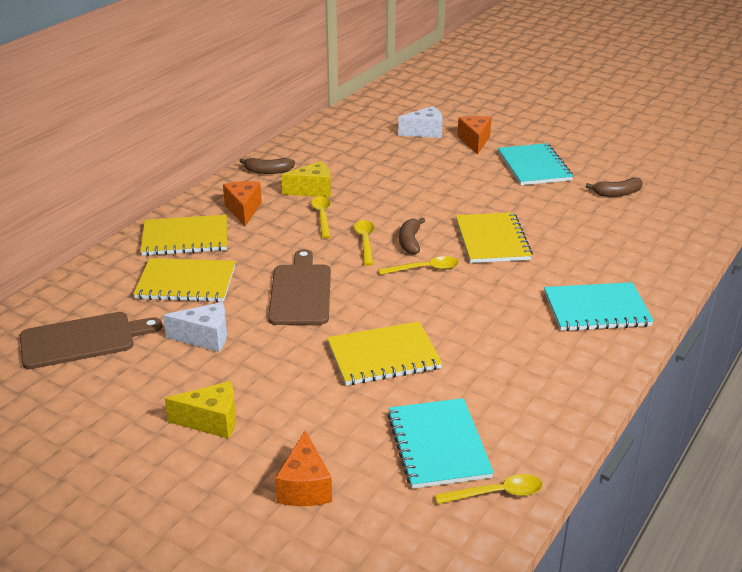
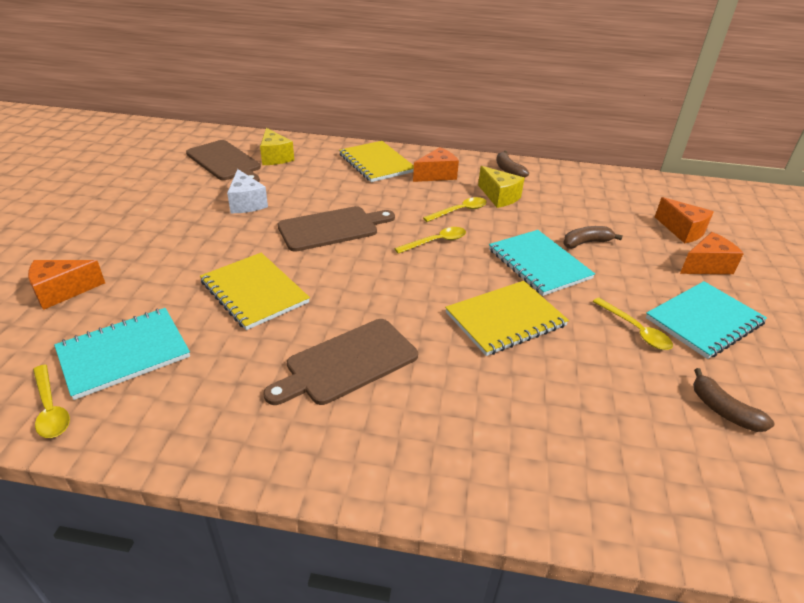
camera: 65 degrees right, 5 degrees up
(186, 283) = (315, 178): yellow notebook -> none
(211, 421) = (141, 231): yellow cheese -> yellow cheese (275, 157)
(410, 242) = (456, 267): brown banana -> brown banana (586, 243)
(424, 269) = (413, 285): yellow spoon -> yellow spoon (635, 330)
(425, 132) = (682, 231): white cheese -> orange cheese
(509, 323) = (347, 363): none -> brown cutting board
(596, 309) = (416, 434): turquoise notebook -> turquoise notebook (539, 264)

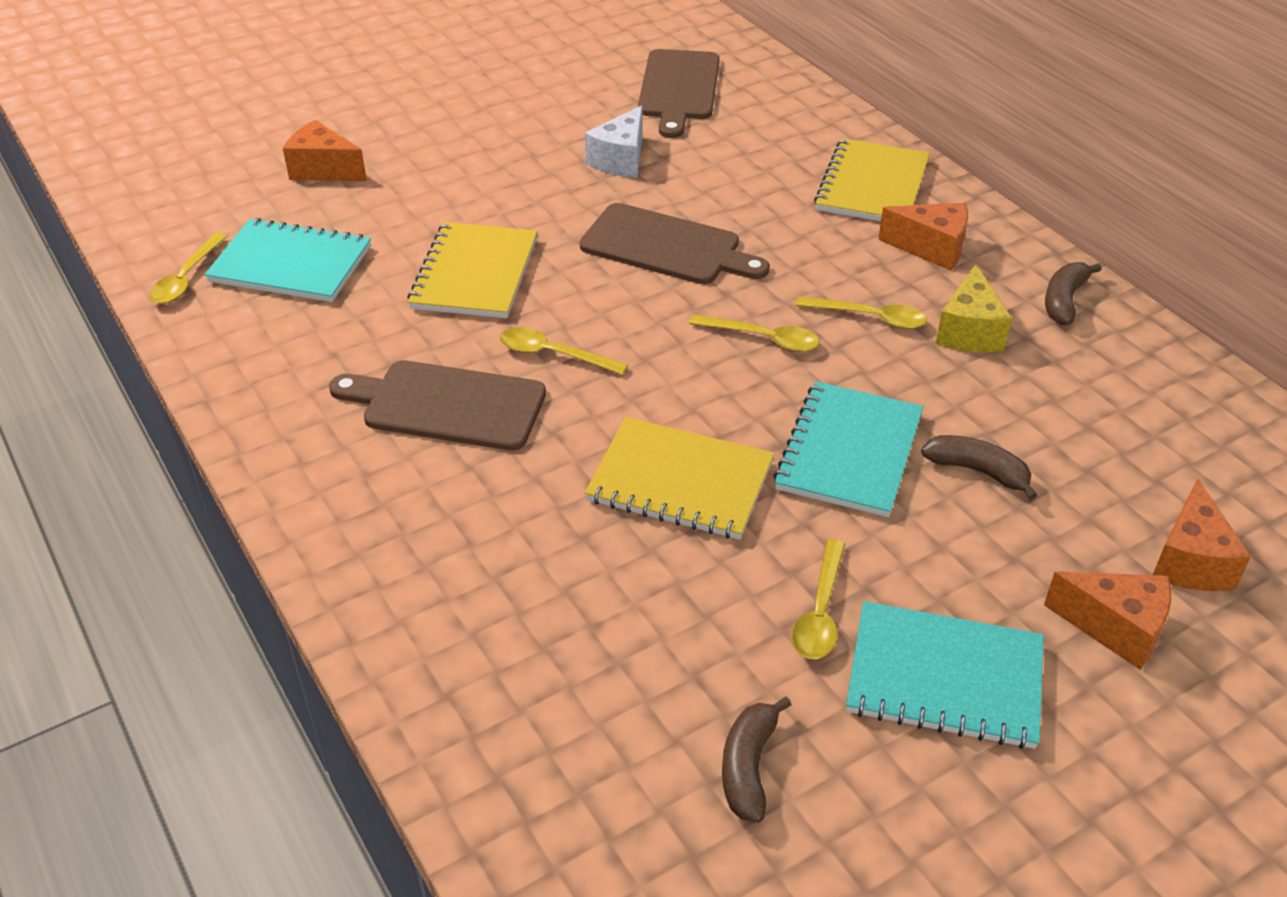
camera: 50 degrees right, 5 degrees up
(275, 157) = (749, 110): yellow cheese -> none
(359, 304) = (553, 354): none -> yellow spoon

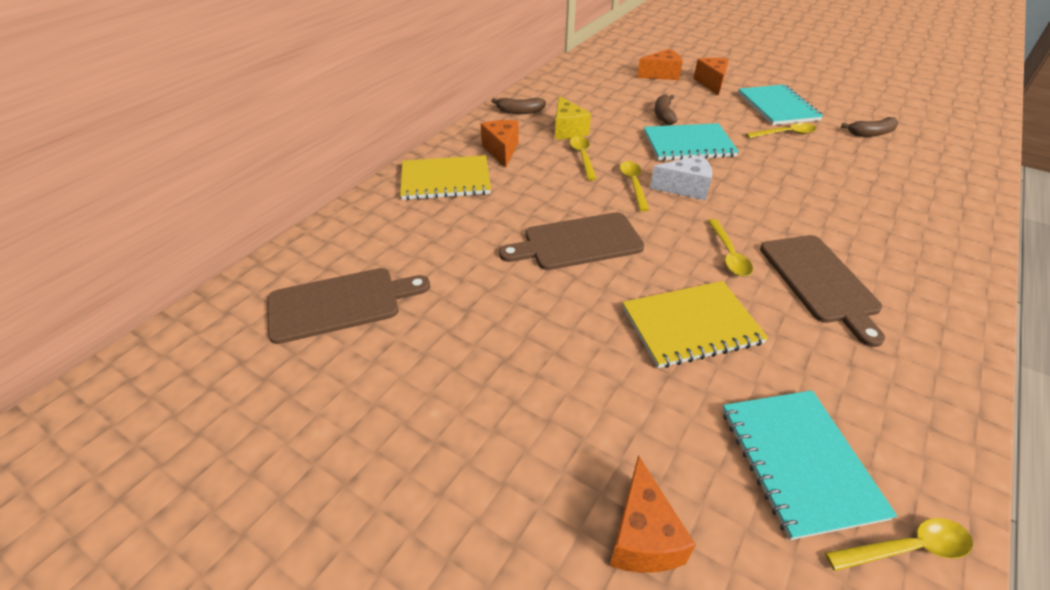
camera: 115 degrees left, 0 degrees up
(621, 160) = (480, 300): white cheese -> white cheese (685, 188)
(666, 246) = (578, 242): brown cutting board -> brown cutting board turned 105 degrees counterclockwise
(680, 481) = (764, 182): yellow notebook -> none
(969, 331) = (567, 130): yellow cheese -> yellow cheese turned 90 degrees clockwise

